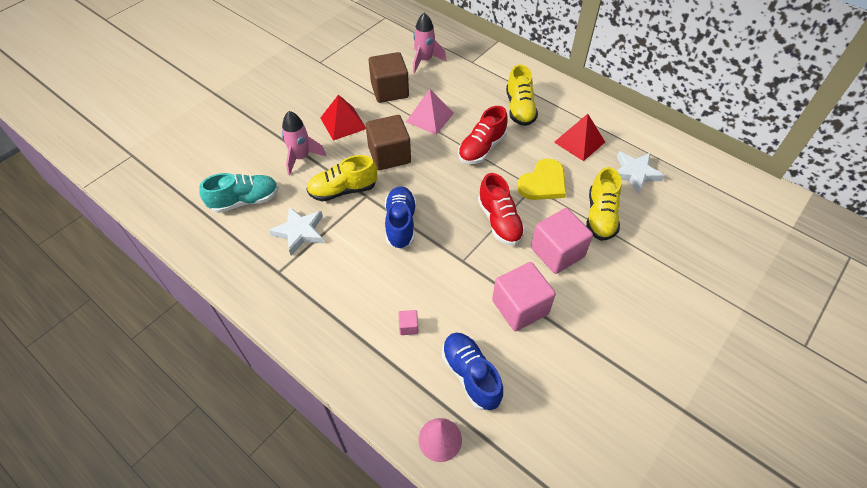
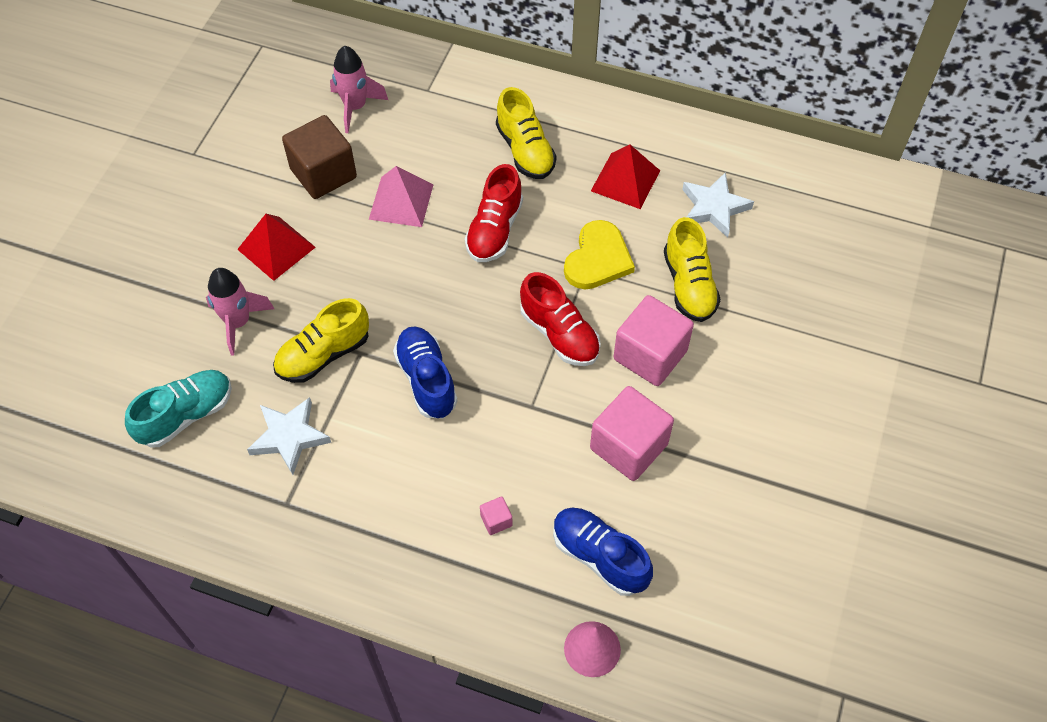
camera: 20 degrees left, 5 degrees up
(389, 155) = (367, 280): brown cube -> none

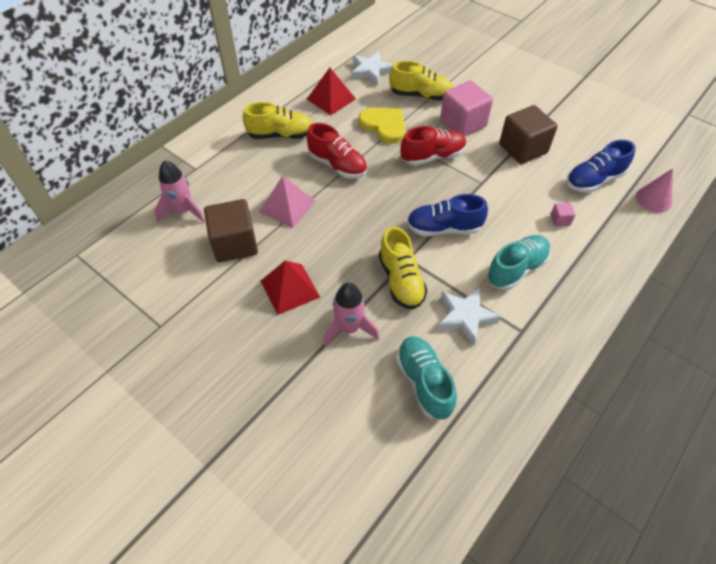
camera: 70 degrees left, 5 degrees down
(385, 480) = (516, 269): none -> turquoise shoe
(628, 446) = (523, 149): pink cube -> brown cube

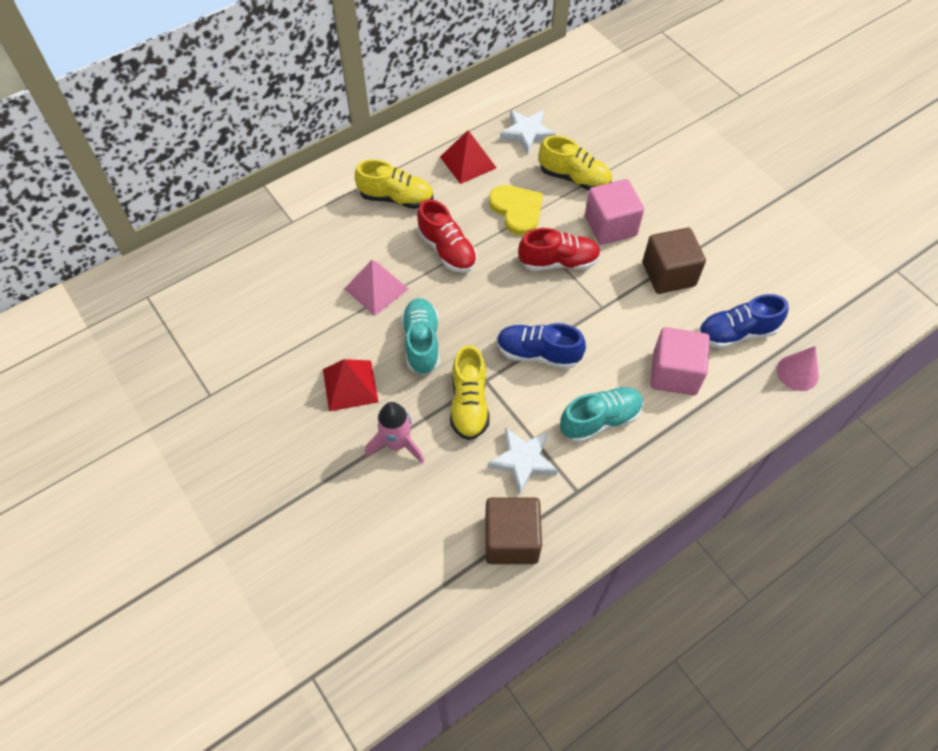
camera: 15 degrees right, 5 degrees up
(183, 211) = (266, 270): pink rocket -> none
(235, 244) = (308, 321): brown cube -> brown cube (511, 540)
(424, 382) = (453, 520): turquoise shoe -> turquoise shoe (421, 343)
(560, 220) = (674, 373): pink cube -> pink cube, size x2.38

